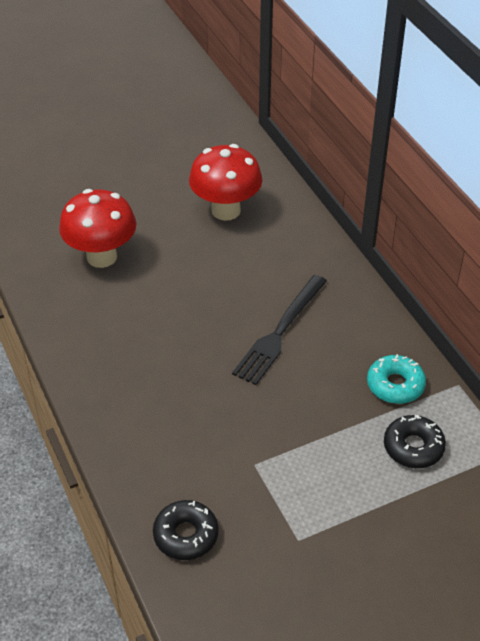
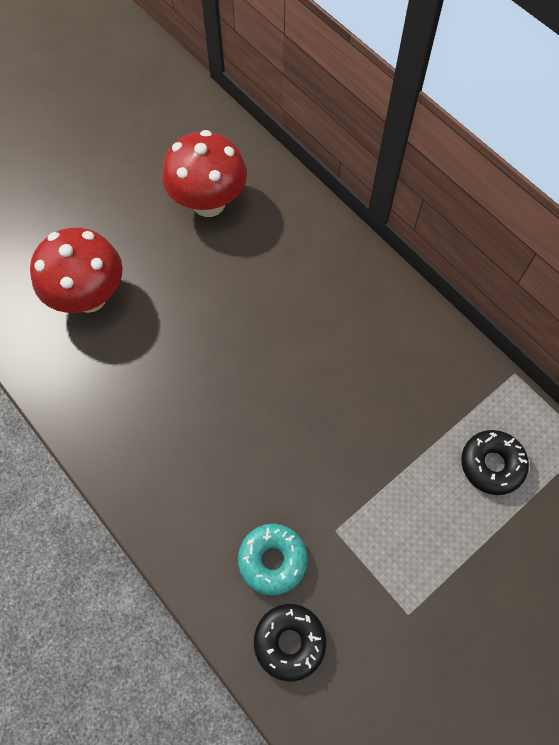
camera: 15 degrees left, 20 degrees up
(279, 332) = (313, 351): black fork -> none
(395, 385) = (451, 390): turquoise donut -> turquoise donut (272, 560)

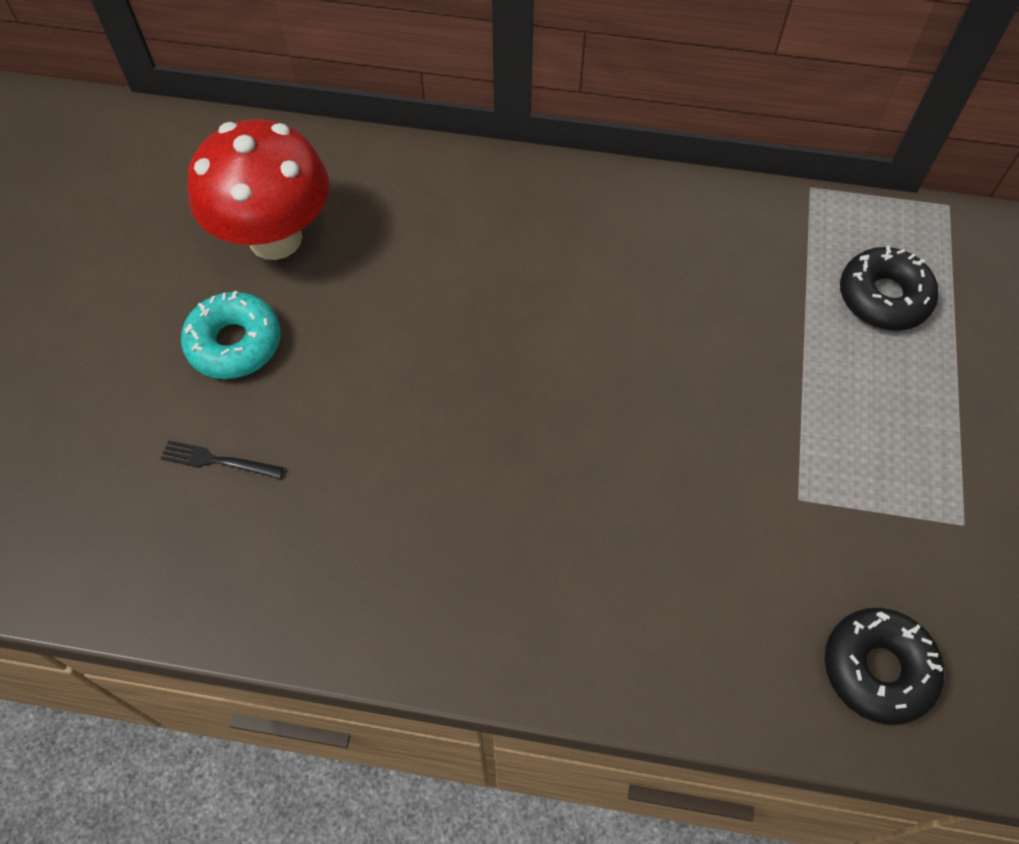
camera: 40 degrees left, 5 degrees down
(89, 297) = (217, 460): red mushroom -> black fork
(272, 560) = (765, 592): turquoise donut -> turquoise donut (234, 343)

